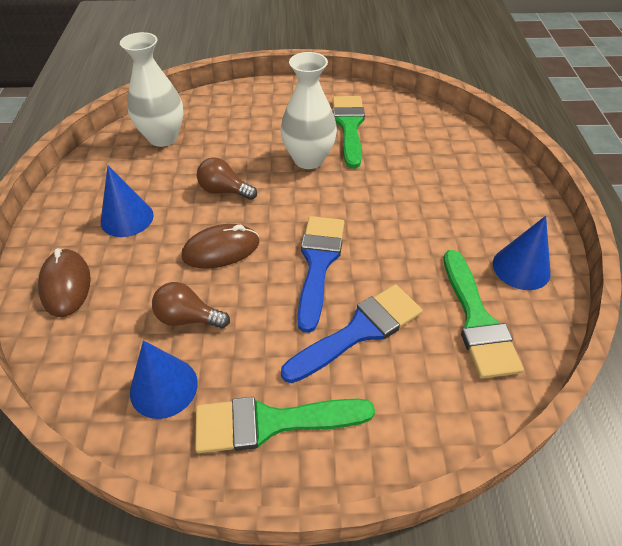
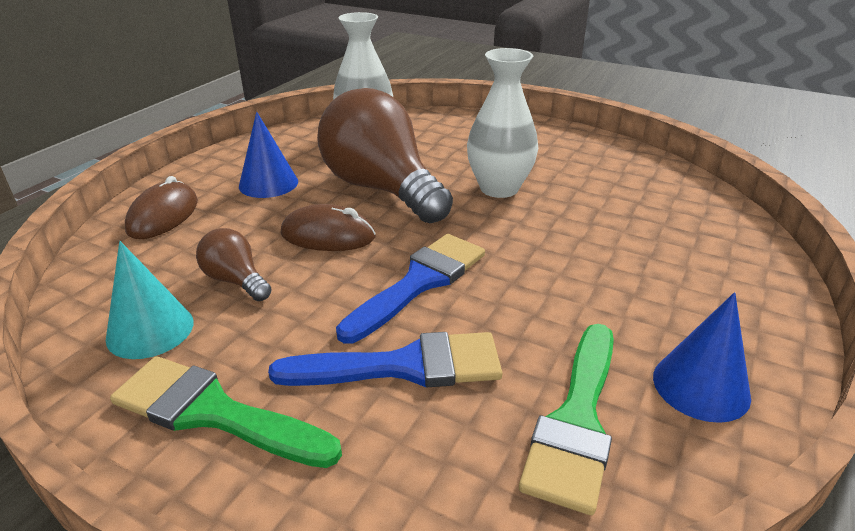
camera: 30 degrees right, 15 degrees down
(164, 387) = (150, 330): blue cone -> turquoise cone
(224, 191) = (381, 189): brown light bulb -> brown light bulb, size x2.26
(349, 126) = (575, 173): green brush -> none

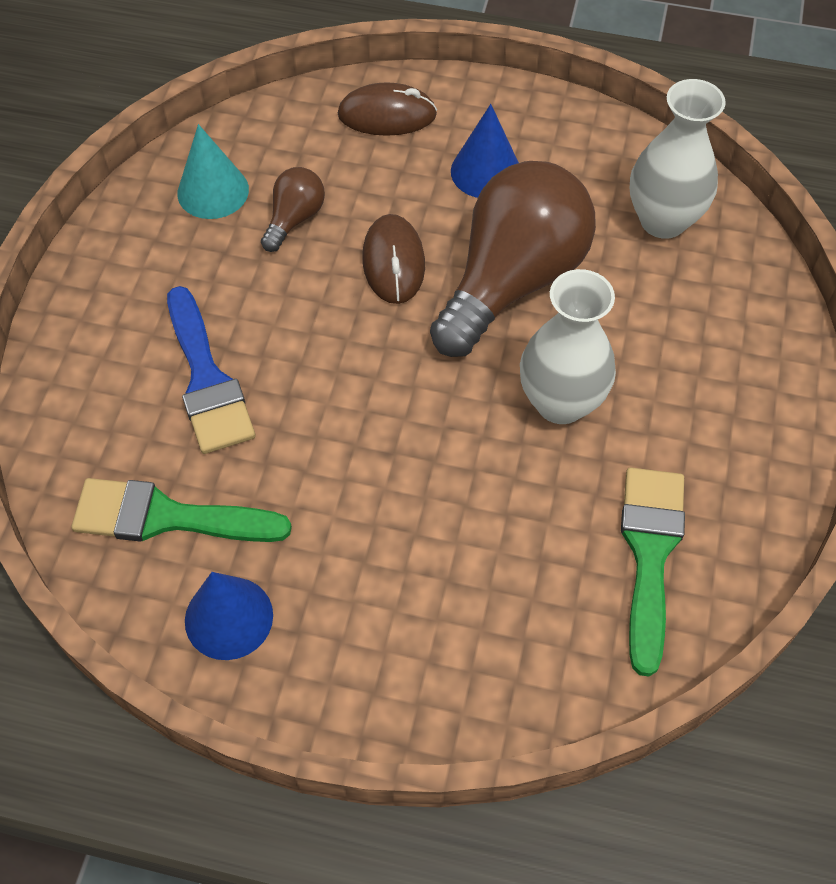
camera: 75 degrees right, 25 degrees up
(214, 413) = (131, 273): green brush -> green brush (650, 554)
(419, 283) = (331, 363): blue brush -> none

